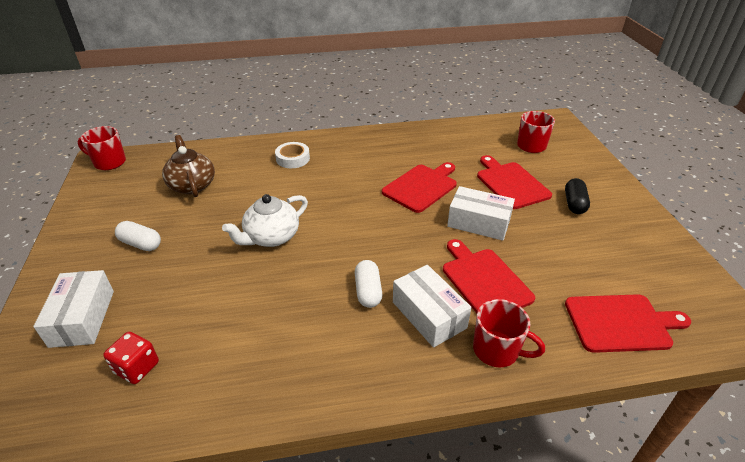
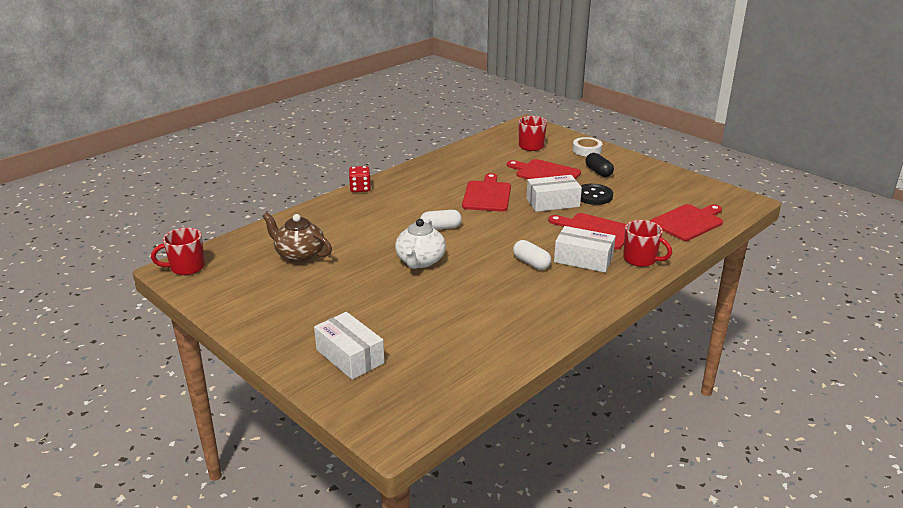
camera: 35 degrees left, 10 degrees down
(137, 368) = (437, 359): red dice -> red dice (360, 188)
(141, 244) = (320, 303): white capsule -> white capsule (440, 228)
(293, 158) = (359, 210): white tape -> white tape (587, 150)
(497, 350) = (641, 259): red mug -> red mug turned 45 degrees clockwise
(535, 233) = (593, 196): none -> black button

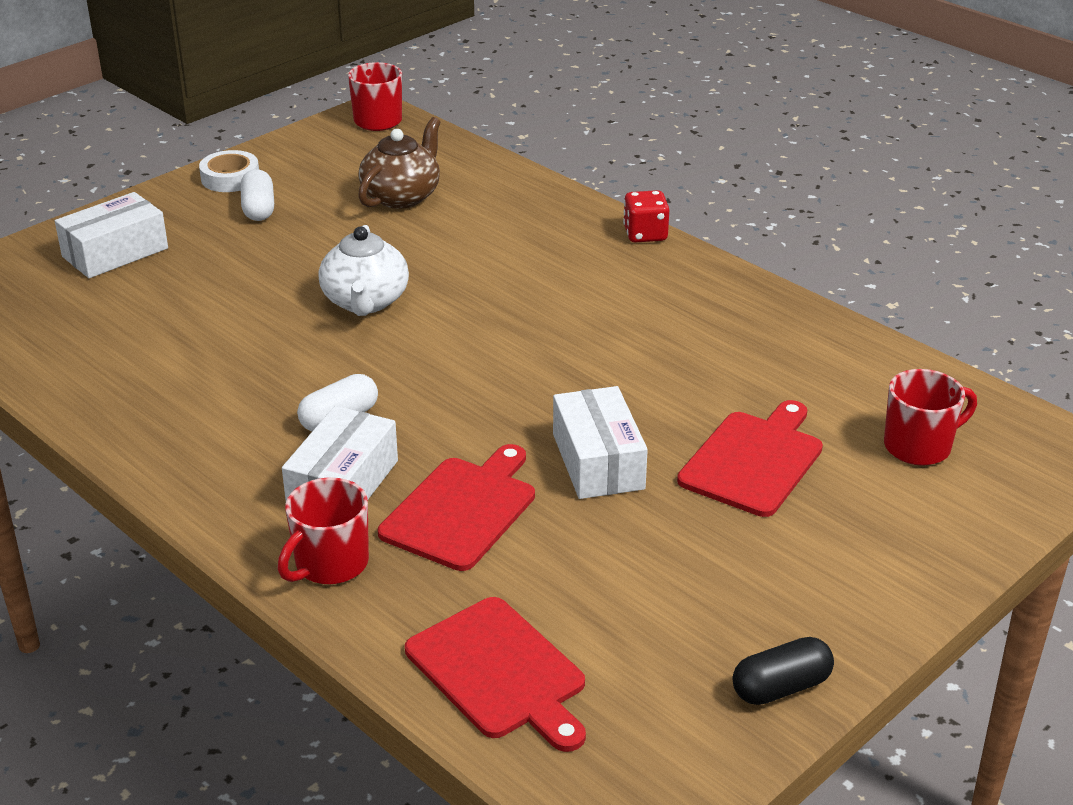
camera: 90 degrees right, 5 degrees up
(420, 261) = (365, 301): white teapot -> white teapot turned 105 degrees counterclockwise
(440, 228) = (486, 320): white capsule -> white capsule (258, 209)
(487, 195) = (628, 375): red cutting board -> none
(587, 150) = (919, 541): white tape -> white tape (230, 178)
(593, 196) = (637, 526): black button -> none
(598, 172) = (778, 548): black capsule -> black capsule (781, 687)

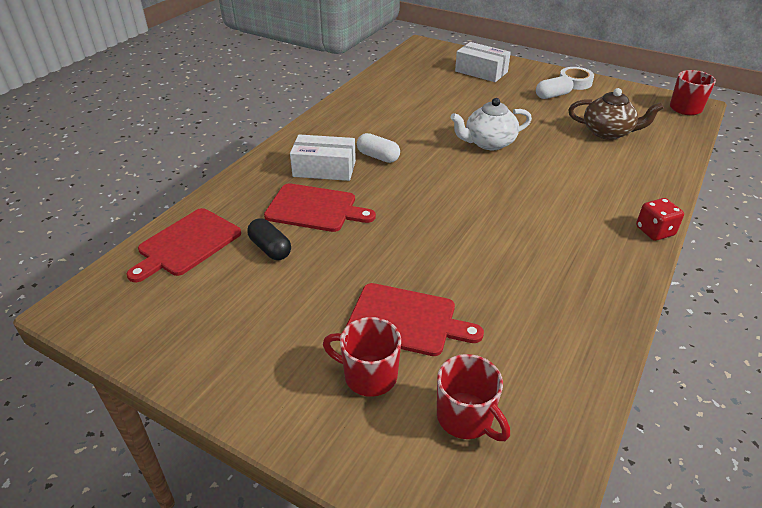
camera: 75 degrees right, 5 degrees up
(330, 564) = (261, 178): red mug -> red mug (369, 375)
(597, 461) = (377, 250): white box -> none
(781, 687) = (177, 359): black capsule -> black capsule (270, 248)

